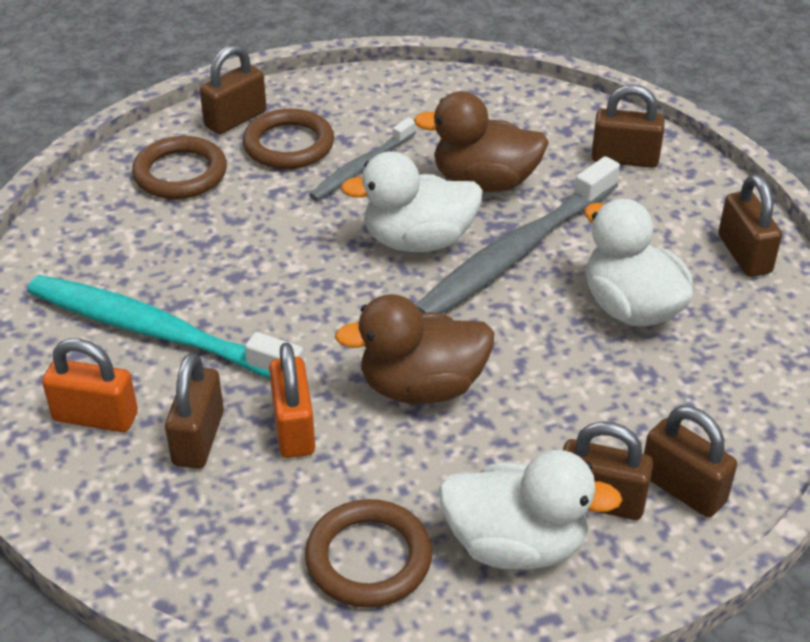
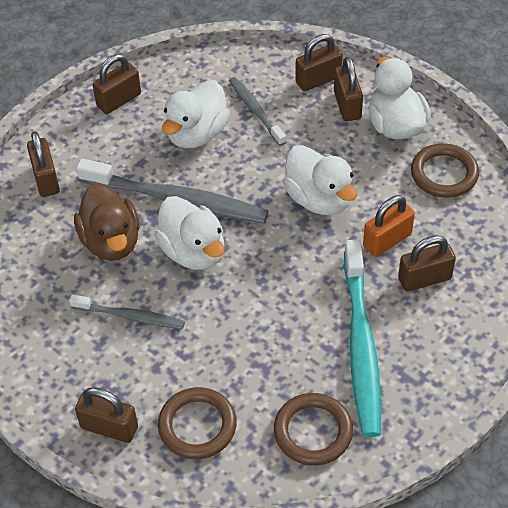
camera: 115 degrees left, 10 degrees up
(95, 417) = (445, 336): orange padlock -> none
(289, 145) = (125, 374): brown ring -> brown ring (313, 431)
(421, 387) = (319, 199): brown duck -> white duck
(646, 385) = (256, 111): none -> grey toothbrush
(683, 488) = (318, 80): brown padlock -> brown padlock turned 45 degrees clockwise

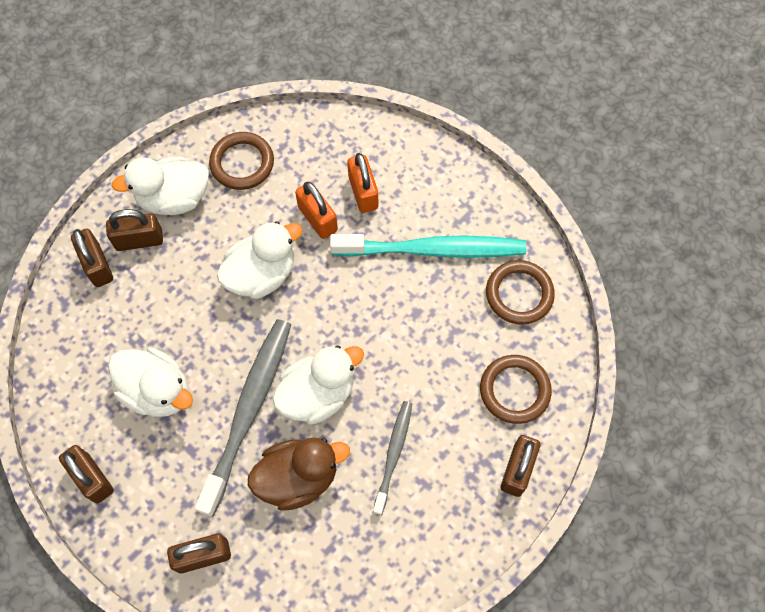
camera: 90 degrees left, 15 degrees up
(256, 111) = (133, 329): grey toothbrush -> none
(424, 278) = (363, 192): brown padlock -> orange padlock

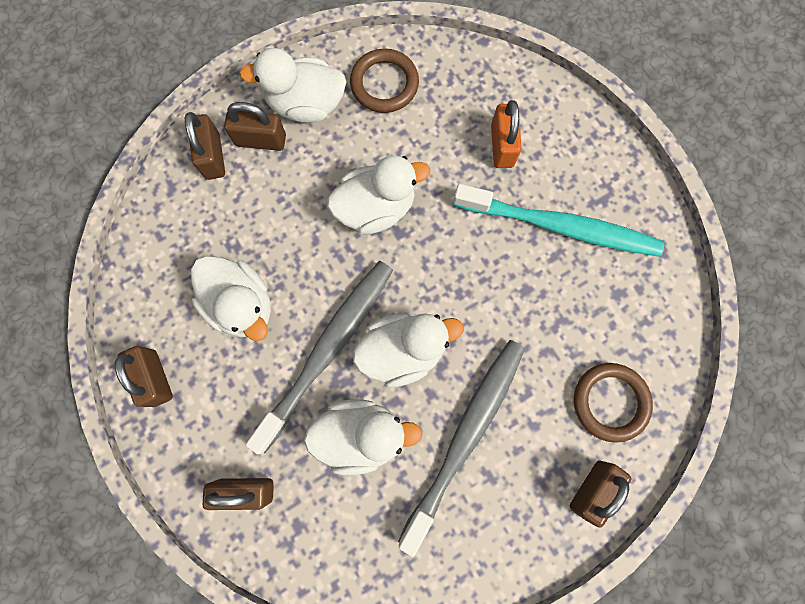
camera: 15 degrees right, 10 degrees up
(298, 478) = (361, 435): brown duck -> white duck
(317, 219) = (448, 162): orange padlock -> none
(393, 455) = (465, 437): grey toothbrush -> grey toothbrush, size x1.81
(519, 294) = (640, 298): brown ring -> none

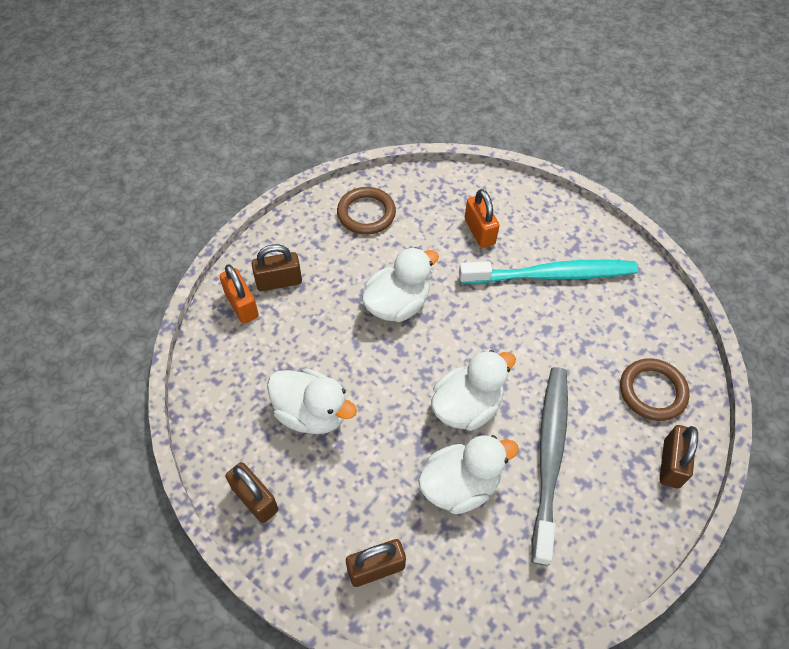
camera: 20 degrees left, 20 degrees down
(213, 156) = (242, 305): brown padlock -> orange padlock
(306, 105) = (307, 245): white duck -> none
(327, 350) = (402, 426): grey toothbrush -> none

